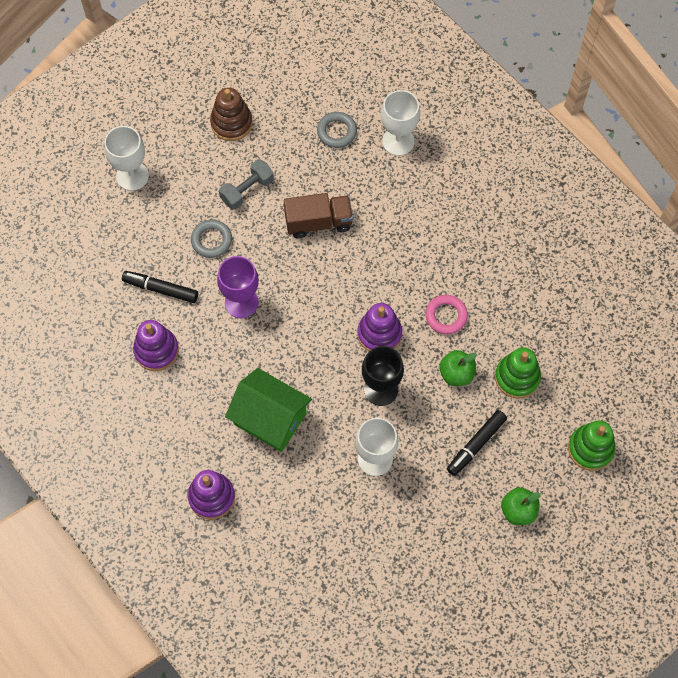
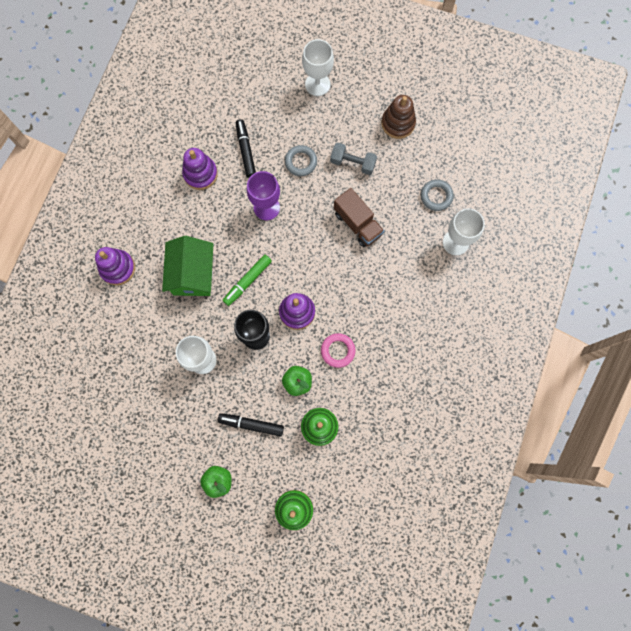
camera: 60 degrees right, 10 degrees up
(314, 366) = (247, 281): none -> green marker

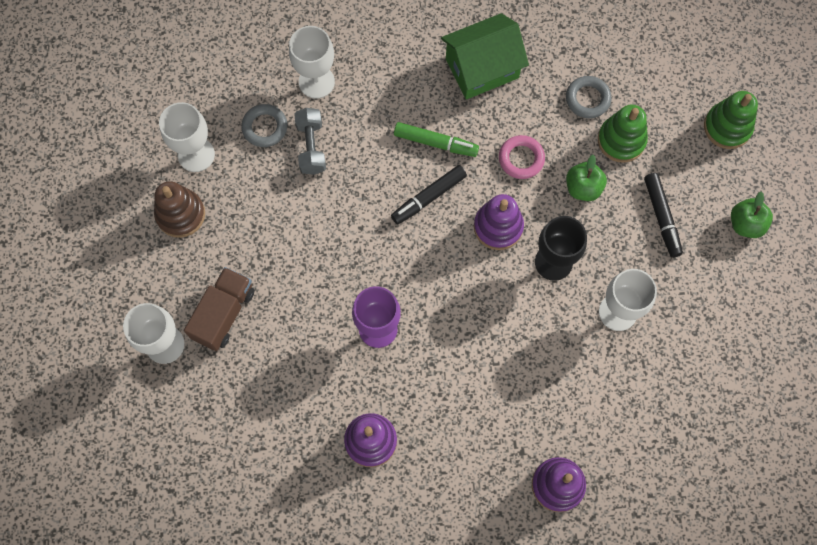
camera: 115 degrees left, 5 degrees down
(193, 274) = (515, 380): green house -> green house (482, 68)
(246, 151) = (308, 395): black marker -> black marker (428, 197)
(247, 281) = (489, 305): green marker -> green marker (435, 143)
(301, 162) = (292, 314): grey ring -> grey ring (587, 99)
(353, 163) = (263, 247): grey dumbbell -> grey dumbbell (311, 147)
(357, 224) = (346, 205): brown truck -> brown truck (224, 314)
(435, 147) = (196, 154): none -> white goblet

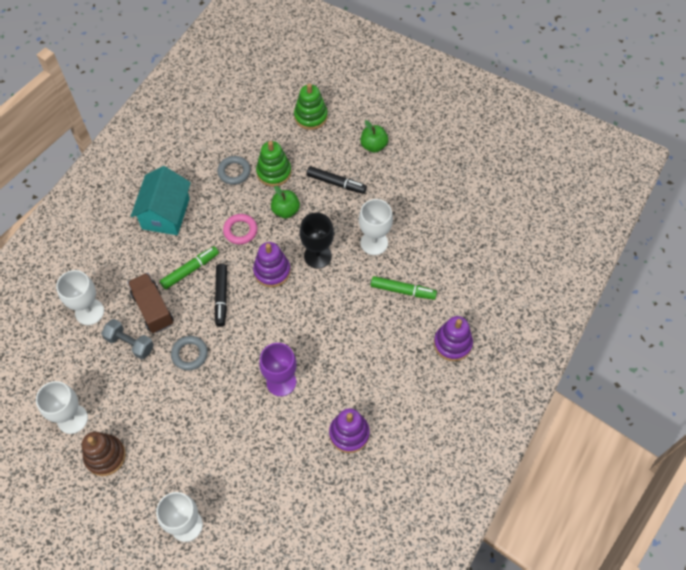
camera: 55 degrees left, 10 degrees down
(224, 314) = (196, 472): brown truck -> brown truck (153, 309)
(265, 127) = (92, 363): grey ring -> grey ring (190, 354)
(482, 68) = (166, 213): green house -> turquoise house
(582, 385) = (403, 290): none -> green marker

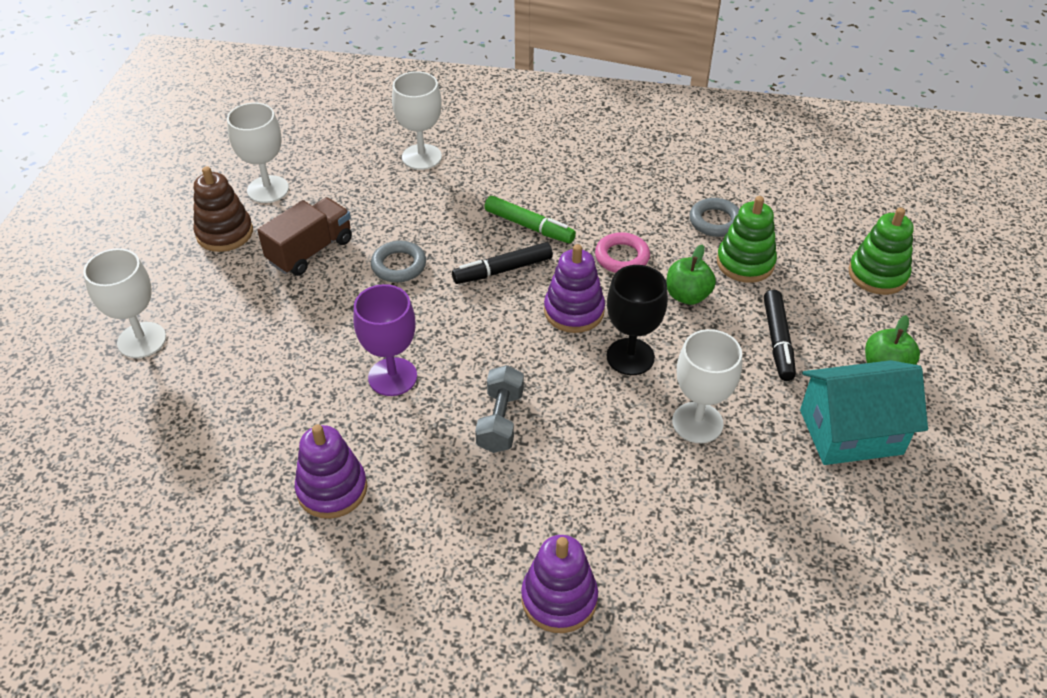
camera: 70 degrees right, 15 degrees down
(130, 343) = (391, 205): grey dumbbell -> grey dumbbell (500, 420)
(153, 309) = (452, 210): brown truck -> brown truck (310, 251)
(166, 213) = (603, 177): turquoise house -> turquoise house (851, 432)
(403, 290) = (628, 490): green marker -> none

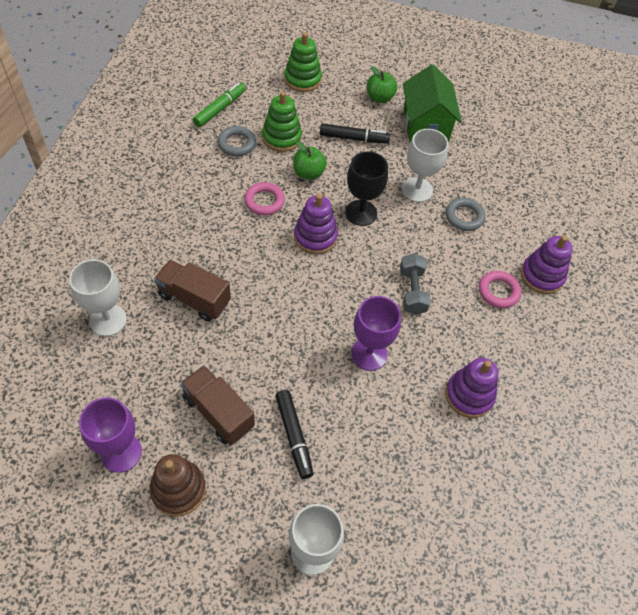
camera: 90 degrees left, 10 degrees up
(268, 189) = (121, 452): white goblet -> purple goblet
(399, 265) = (249, 344): grey ring -> grey ring (464, 217)
(457, 214) = (194, 299): none -> brown truck
(500, 420) = (412, 291): grey dumbbell -> grey dumbbell turned 75 degrees clockwise
(503, 270) = (266, 274): black marker -> black marker (294, 436)
(516, 532) = (498, 291): none -> pink ring
(529, 226) = (219, 252): green marker -> green marker (220, 109)
(851, 432) = (426, 124): turquoise house -> green house

